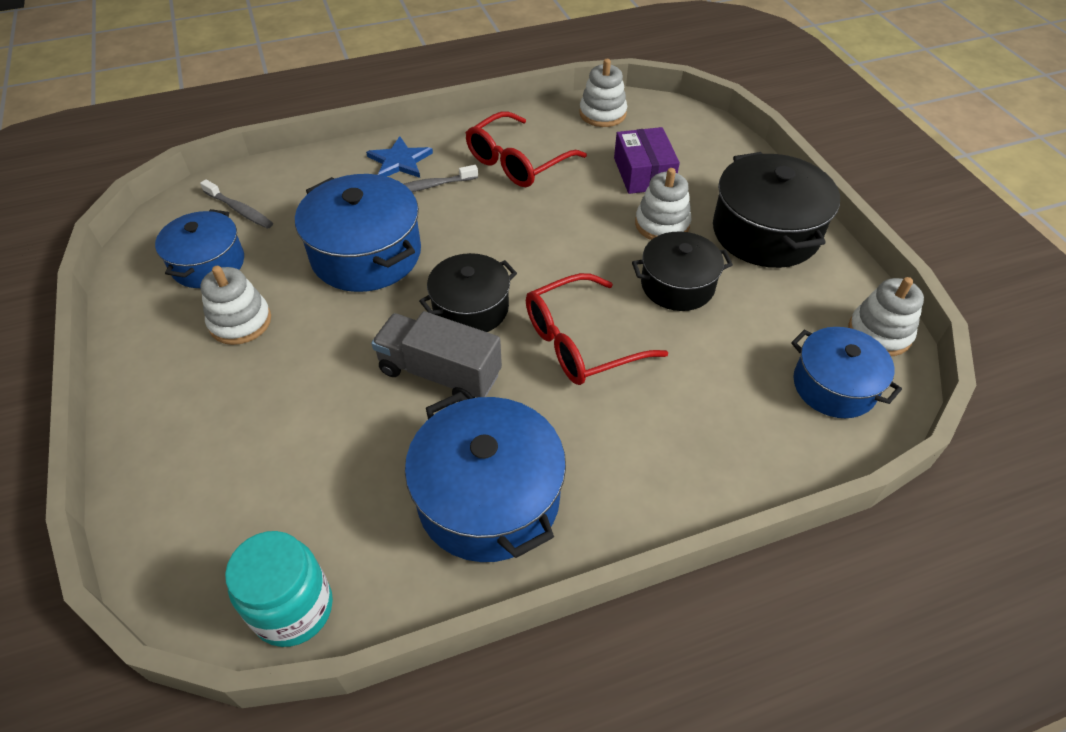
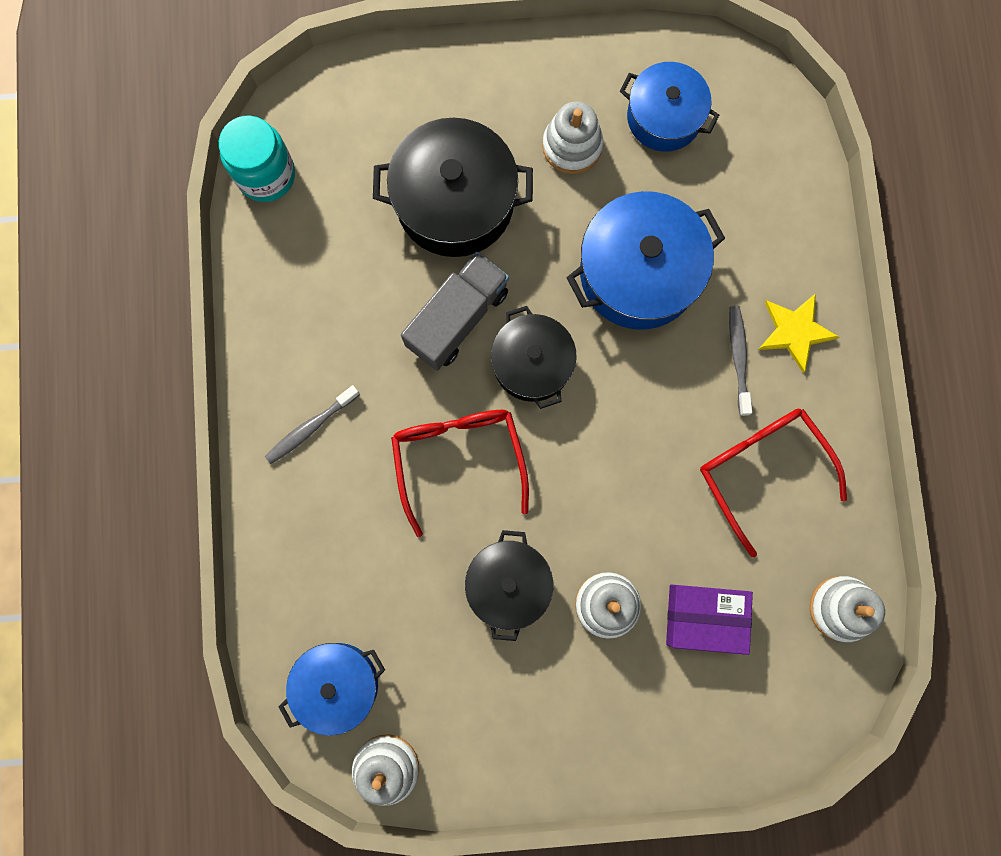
camera: 105 degrees right, 30 degrees up
(240, 210) = (744, 150): grey toothbrush -> grey toothbrush (310, 427)
(400, 161) = (795, 331): blue star -> yellow star
(488, 498) = (314, 333): blue pot -> none
(765, 232) = (563, 720): black pot -> black pot (455, 202)

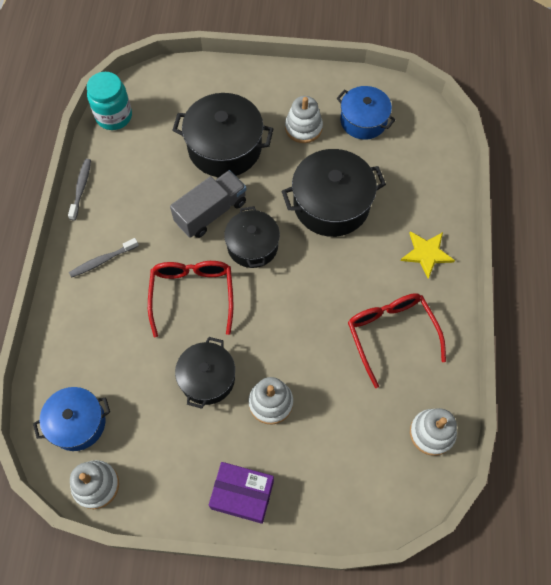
camera: 10 degrees right, 15 degrees down
(638, 273) = (331, 204): blue pot -> black pot
(704, 618) = (336, 423): purple box -> purple box (242, 494)
(738, 358) = (387, 263): grey toothbrush -> grey toothbrush (81, 188)

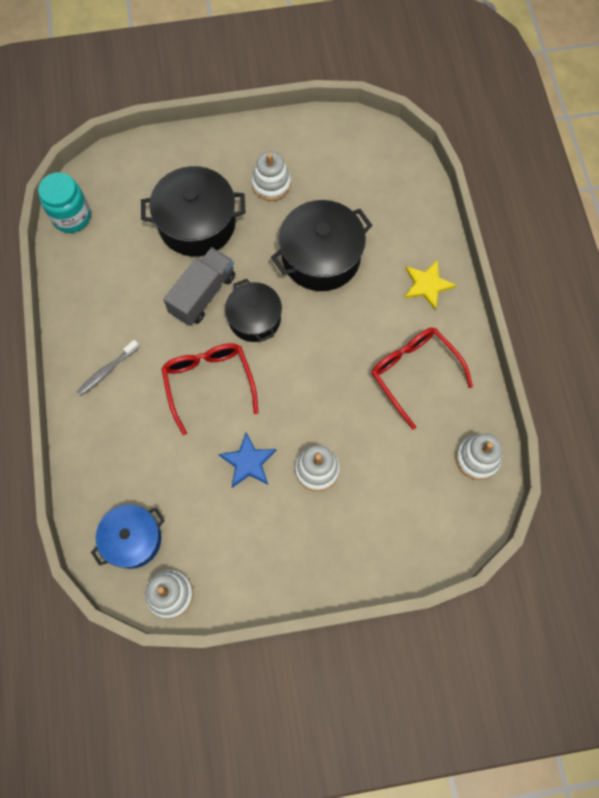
camera: 15 degrees left, 5 degrees up
(81, 188) = (61, 301): grey toothbrush -> none
(207, 378) = (248, 462): black pot -> blue star
(242, 494) = (315, 564): purple box -> none
(363, 121) = (329, 163): blue pot -> none

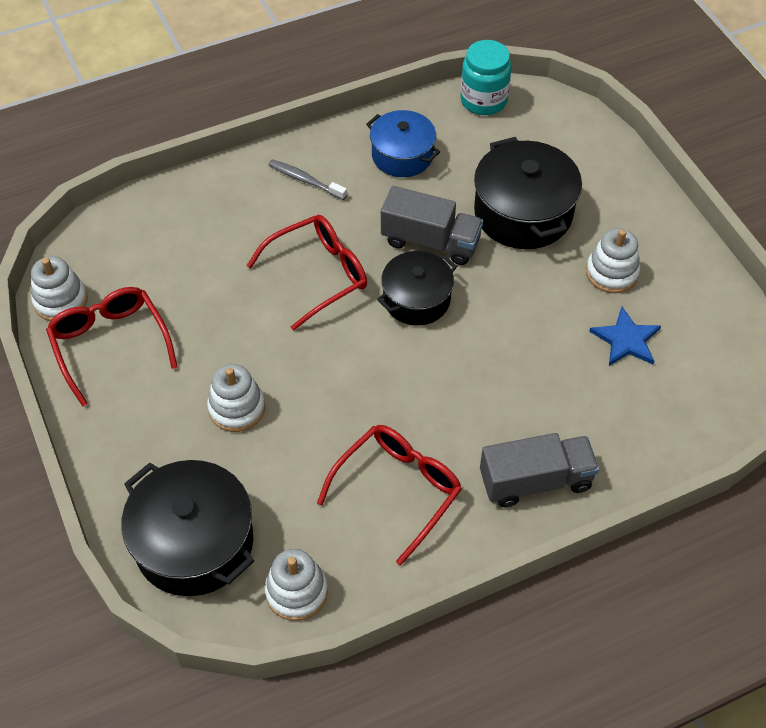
camera: 75 degrees right, 15 degrees down
(133, 539) = (116, 253): blue pot -> blue pot (402, 155)
(228, 558) = (110, 344): none -> red glasses
(248, 462) = (230, 336): blue star -> blue star (626, 340)
(321, 257) = (528, 349): black pot -> black pot (194, 542)
(427, 285) = (535, 481): yellow star -> grey truck

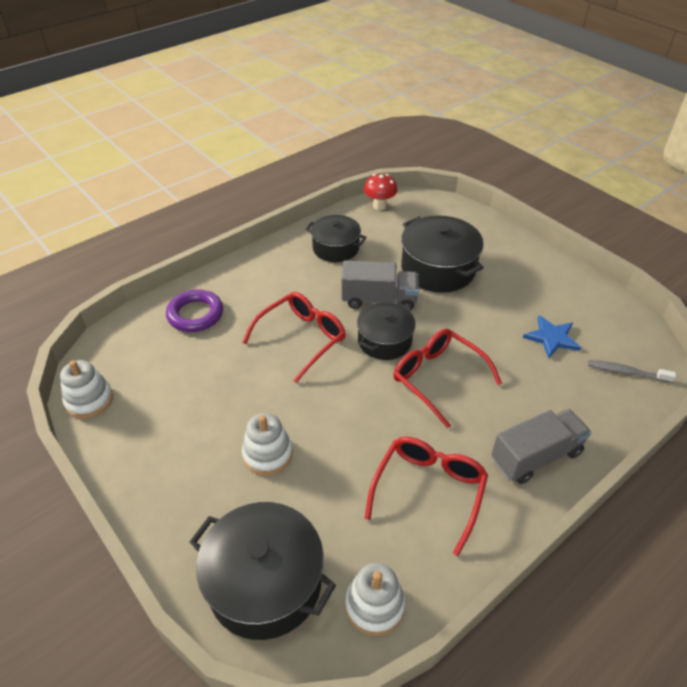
camera: 15 degrees left, 10 degrees down
(110, 344) = (142, 426): red glasses -> red glasses (438, 378)
(203, 216) = (195, 314): none -> purple ring
(305, 180) = (269, 276): grey toothbrush -> grey toothbrush (626, 372)
(402, 155) = (336, 248): blue pot -> black pot
(483, 100) = (379, 206): turquoise jar -> red mushroom
(611, 273) = (519, 295): white stacking toy -> none

